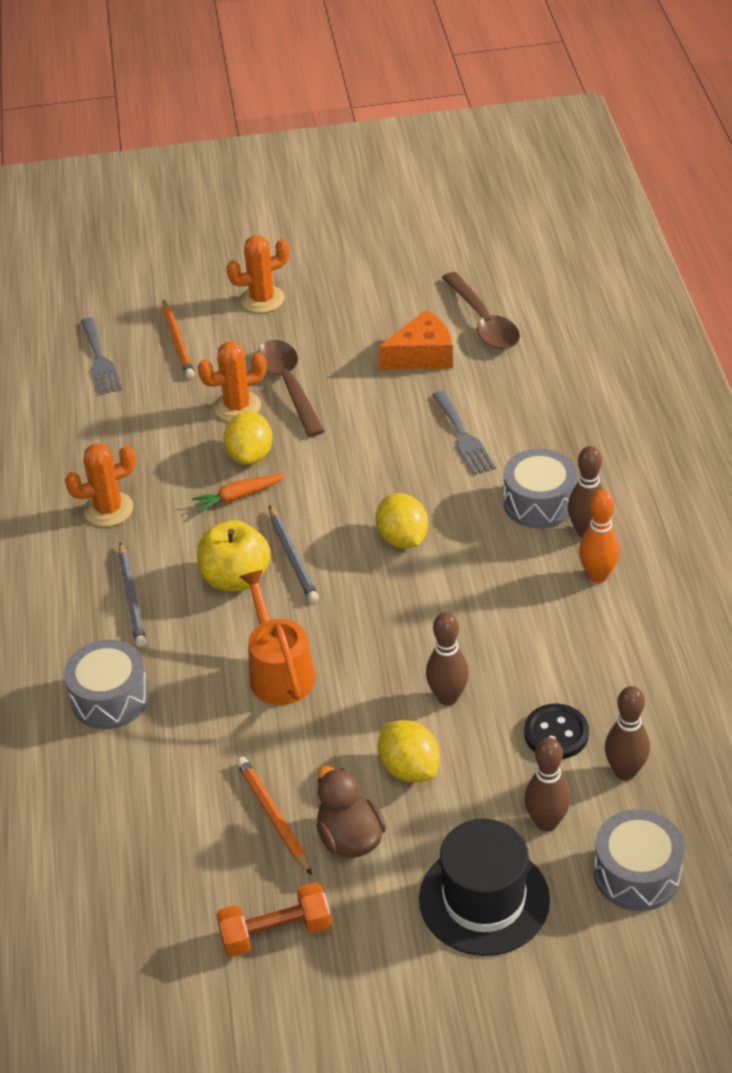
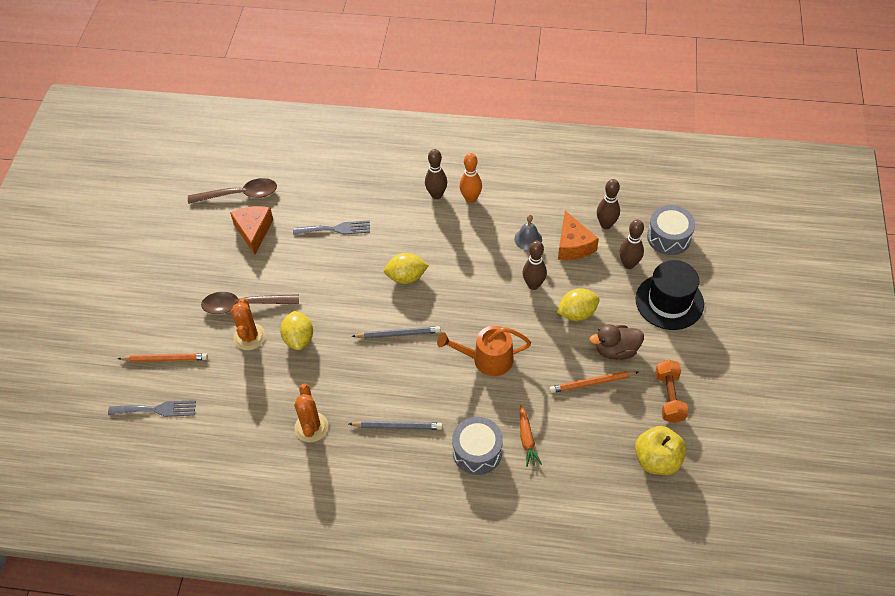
camera: 75 degrees left, 10 degrees up
(236, 578) = (403, 367): yellow apple -> yellow apple (657, 460)
(238, 497) = (333, 352): orange carrot -> orange carrot (527, 439)
(250, 455) = (299, 339): yellow lemon -> yellow lemon turned 60 degrees clockwise
(262, 299) = (149, 302): orange cactus -> none
(539, 502) = (405, 209): grey drum -> none
(543, 669) = (528, 239): none -> grey bell
(556, 733) = (573, 245): black button -> orange cheese

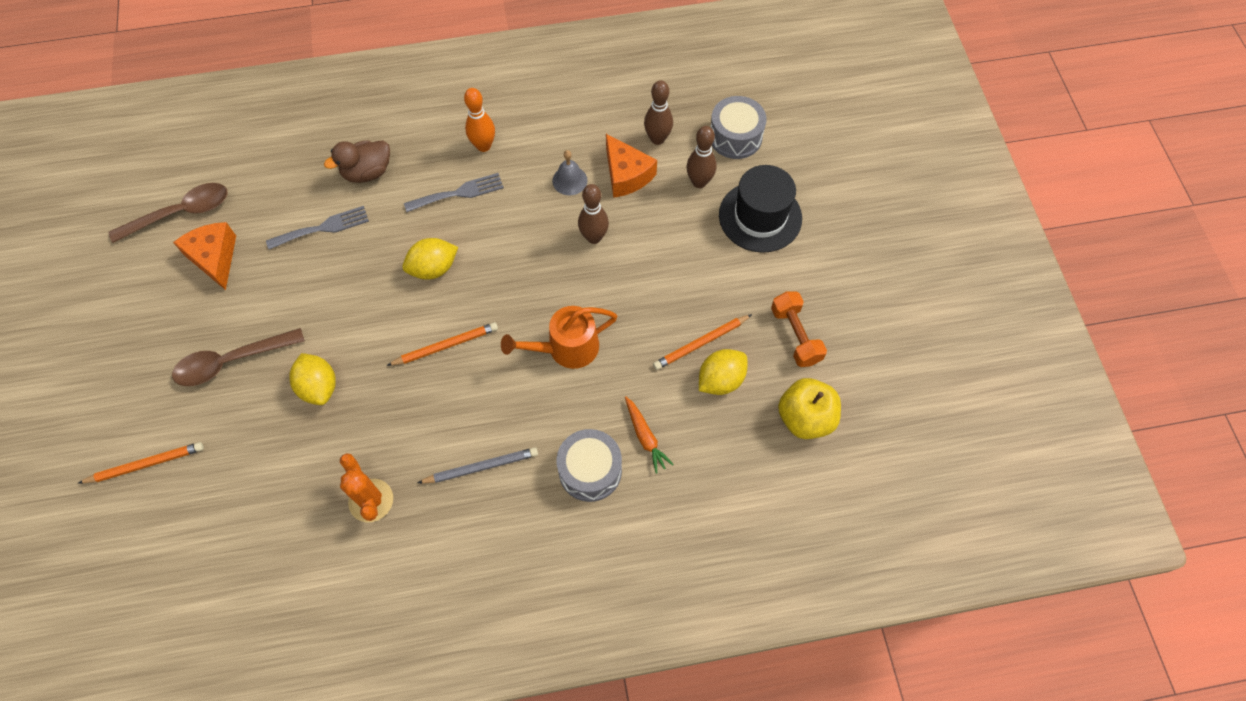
camera: 20 degrees left, 10 degrees up
(157, 409) = (155, 537): grey fork -> grey fork (459, 193)
(249, 337) = (252, 402): orange cactus -> none
(398, 334) = (445, 346): grey pencil -> orange pencil
(436, 195) = (439, 151): brown bowling pin -> none
(577, 313) = (657, 260): yellow lemon -> yellow lemon (720, 380)
(616, 350) = (717, 294): brown duck -> brown duck (367, 172)

